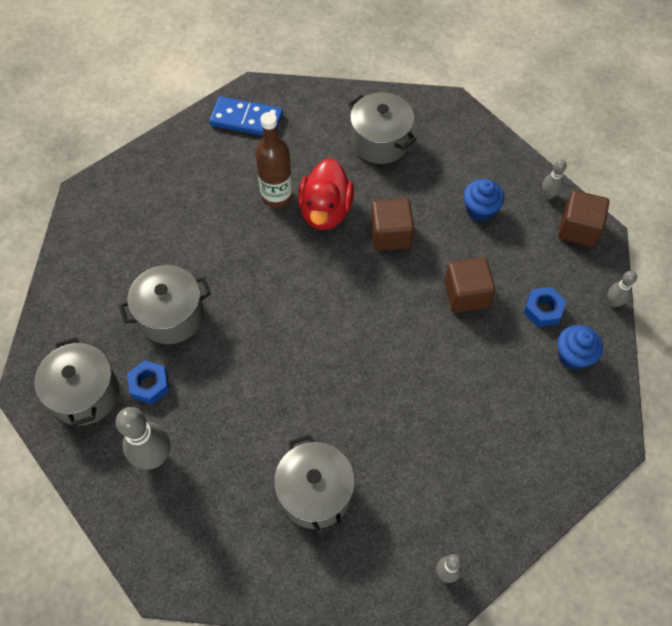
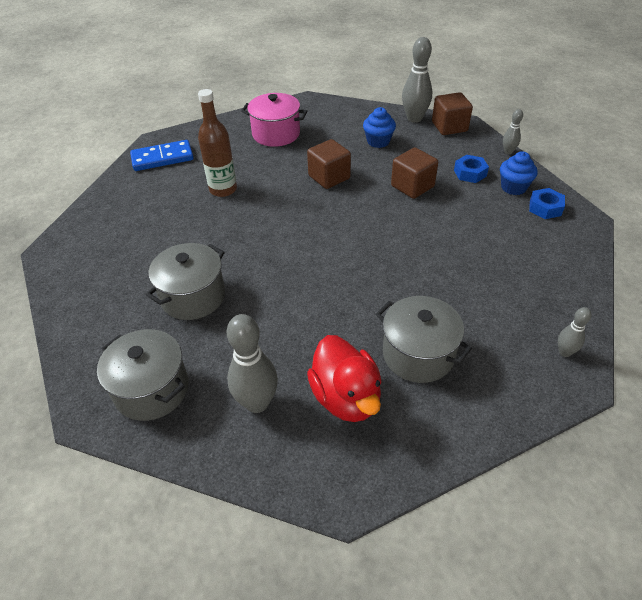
camera: 30 degrees left, 15 degrees down
(149, 385) = (210, 352): blue nut -> blue nut (545, 208)
(325, 211) = (269, 183): red duck -> red duck (346, 397)
(380, 141) = (276, 134): grey pot -> pink pot
(548, 195) = (414, 118): grey bowling pin -> grey bowling pin, size x1.89

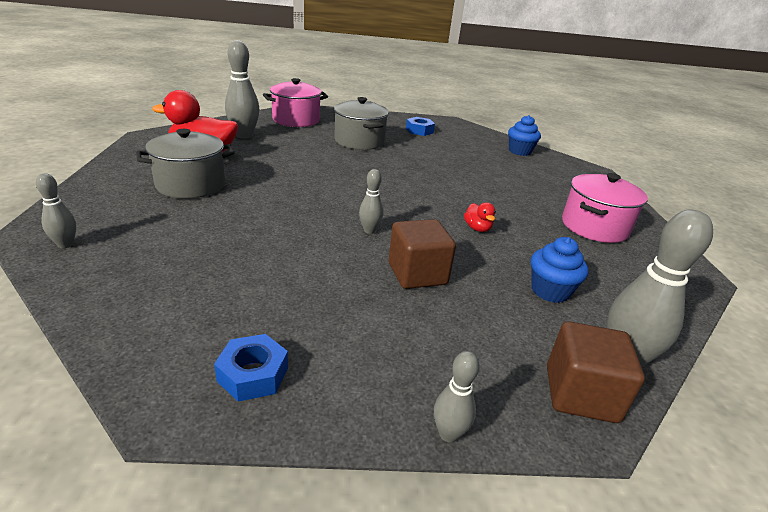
camera: 110 degrees right, 15 degrees down
(152, 389) = (296, 120): grey pot -> pink pot
(162, 158) = (560, 167): blue domino -> none
(223, 189) = (489, 177): brown bottle -> none
(329, 177) = (477, 228): brown cube -> red duck
(383, 220) = (369, 230): none -> grey bowling pin
(470, 173) = (411, 340): blue nut -> blue nut (419, 131)
(513, 187) = (335, 369): blue cupcake -> blue cupcake (519, 151)

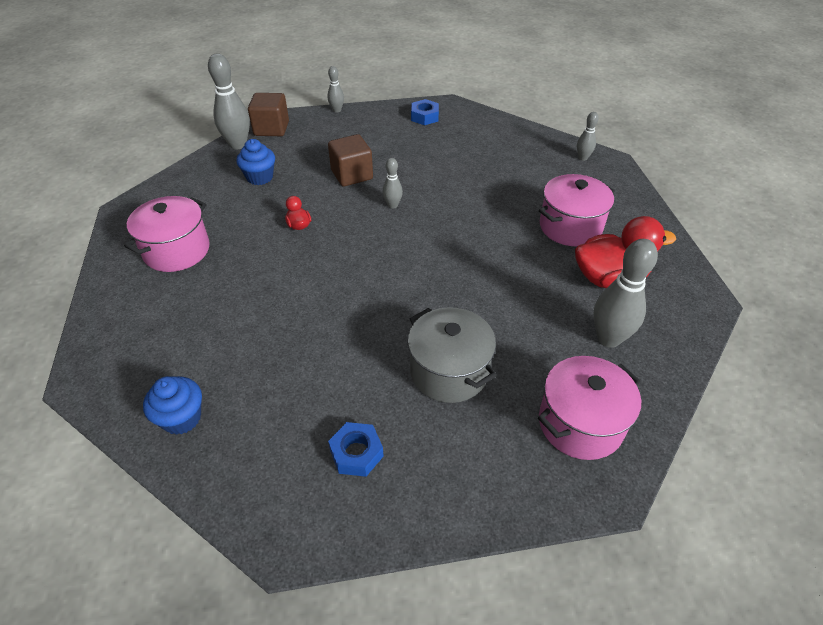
camera: 175 degrees right, 15 degrees up
(191, 185) = (570, 227): grey pot -> pink pot

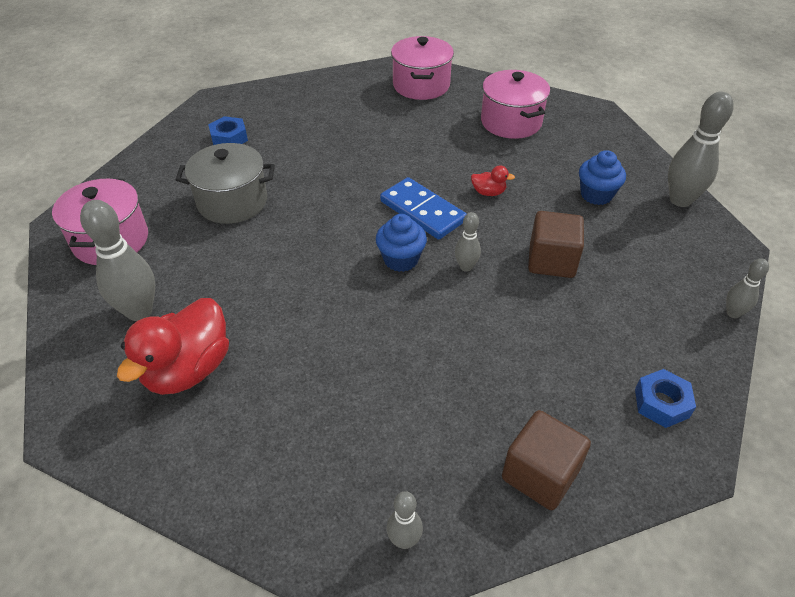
camera: 125 degrees right, 0 degrees up
(182, 418) = (335, 89): blue cupcake -> blue cupcake (401, 259)
(271, 129) = (707, 236): brown cube -> brown cube (540, 474)
(352, 248) = (422, 211): none -> blue domino
(570, 227) = (288, 397): pink pot -> pink pot (421, 85)

